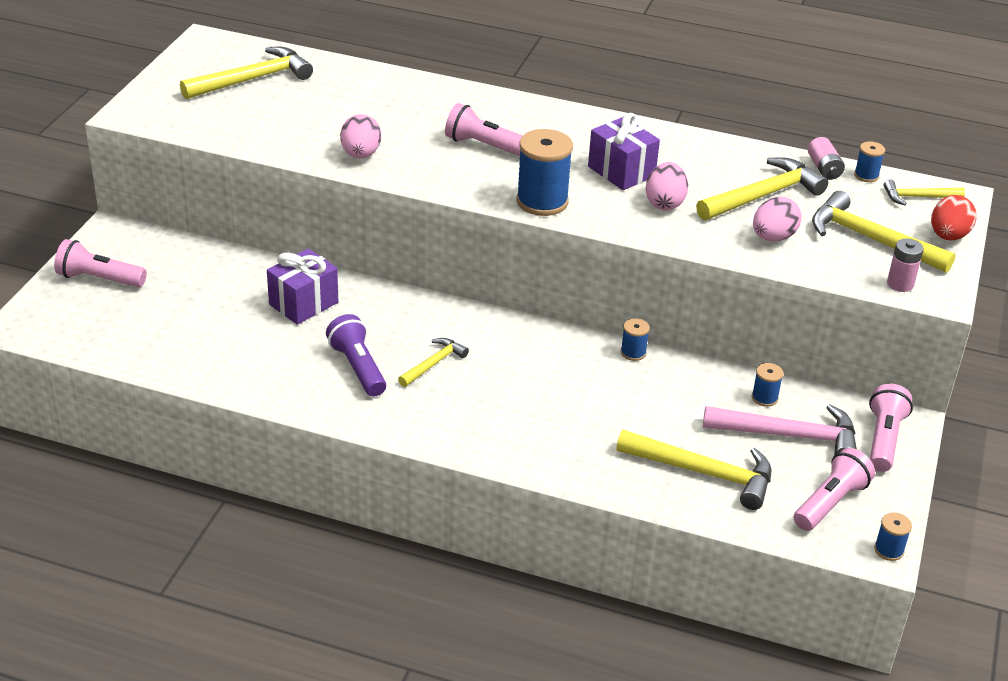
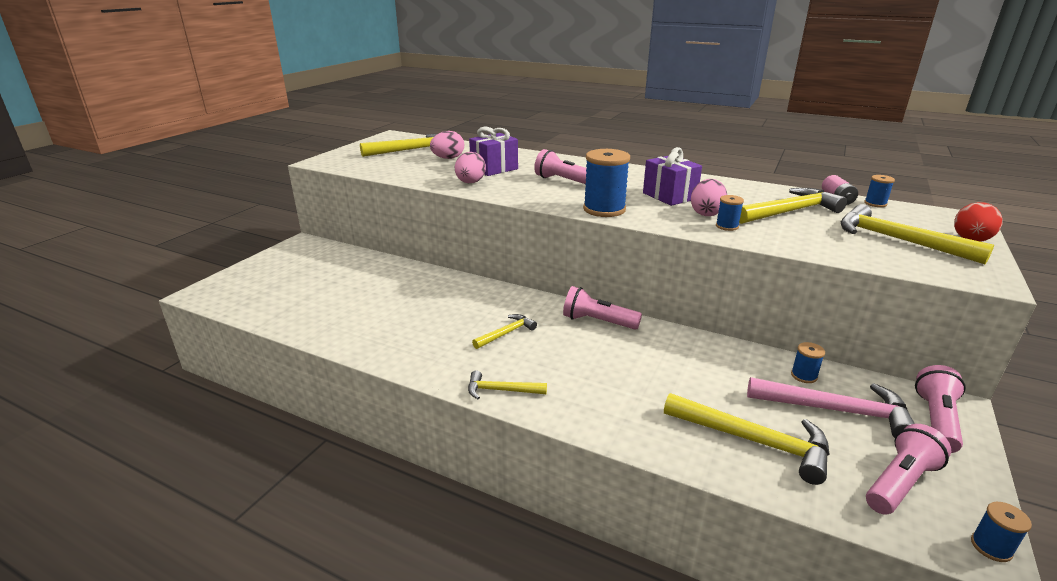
camera: 10 degrees right, 10 degrees down
(99, 279) = (276, 268): pink flashlight -> pink flashlight (597, 321)
(303, 303) = (416, 288): purple gift -> purple gift (494, 169)
(358, 367) = (442, 333): purple flashlight -> none
(633, 352) = (678, 334): blue spool -> blue spool (727, 226)
(773, 237) = (806, 236): pink egg -> pink egg (448, 158)
(900, 284) = (942, 270): pink battery -> none
(918, 197) = (928, 217): yellow hammer -> yellow hammer (501, 390)

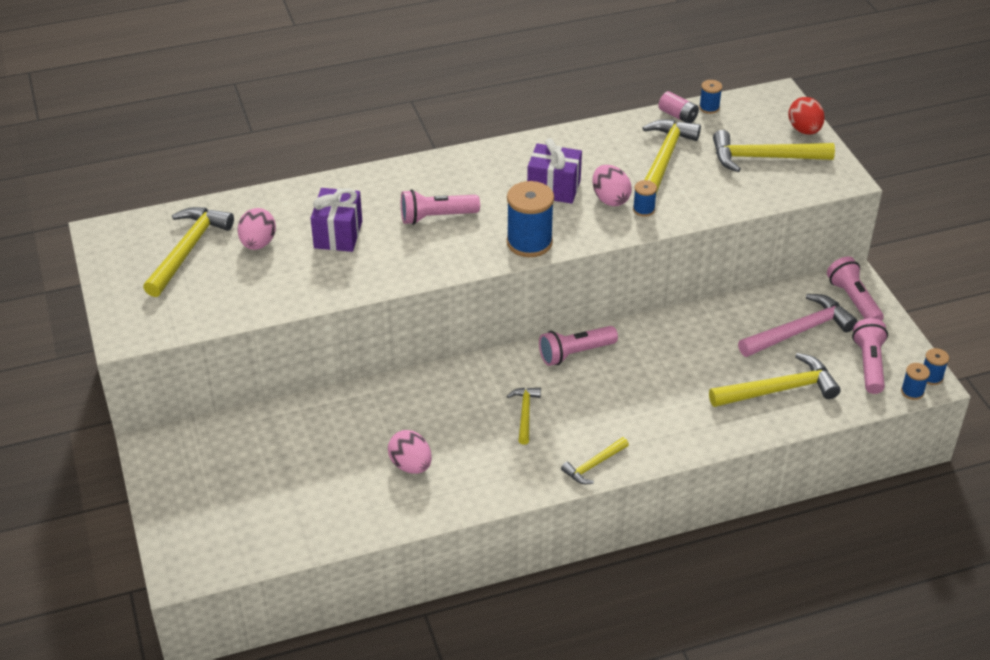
camera: 45 degrees left, 15 degrees up
(470, 183) = (355, 273): pink egg -> pink egg (411, 465)
(804, 376) = (757, 312): blue spool -> blue spool (912, 391)

